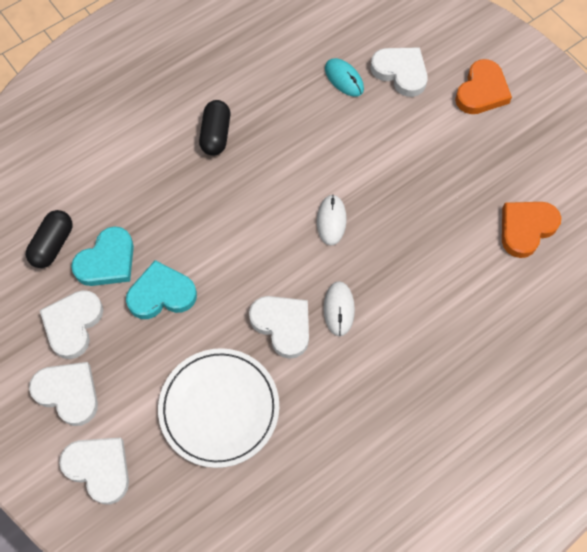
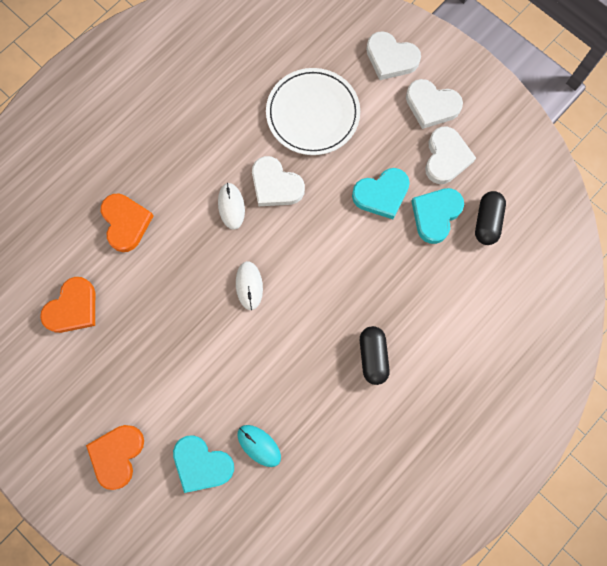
camera: 170 degrees right, 10 degrees up
(400, 72) = (202, 464): white heart -> turquoise heart
(464, 310) = (126, 223): none -> orange heart

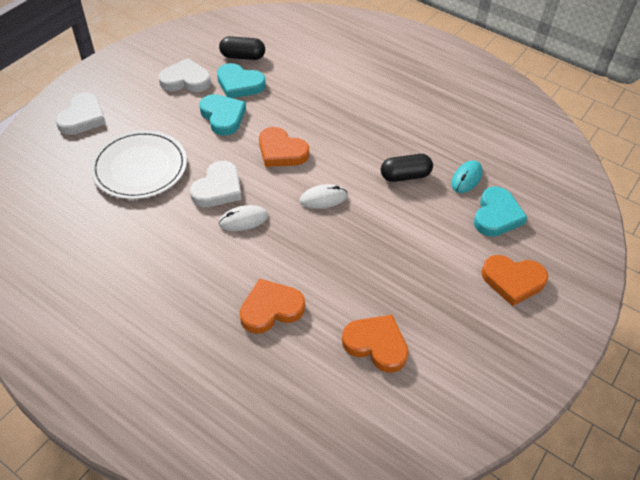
camera: 100 degrees left, 25 degrees down
(321, 251) = (281, 151): none -> orange heart
(373, 356) = (370, 114): black capsule -> black capsule (405, 176)
(431, 105) = (134, 90): white heart -> none

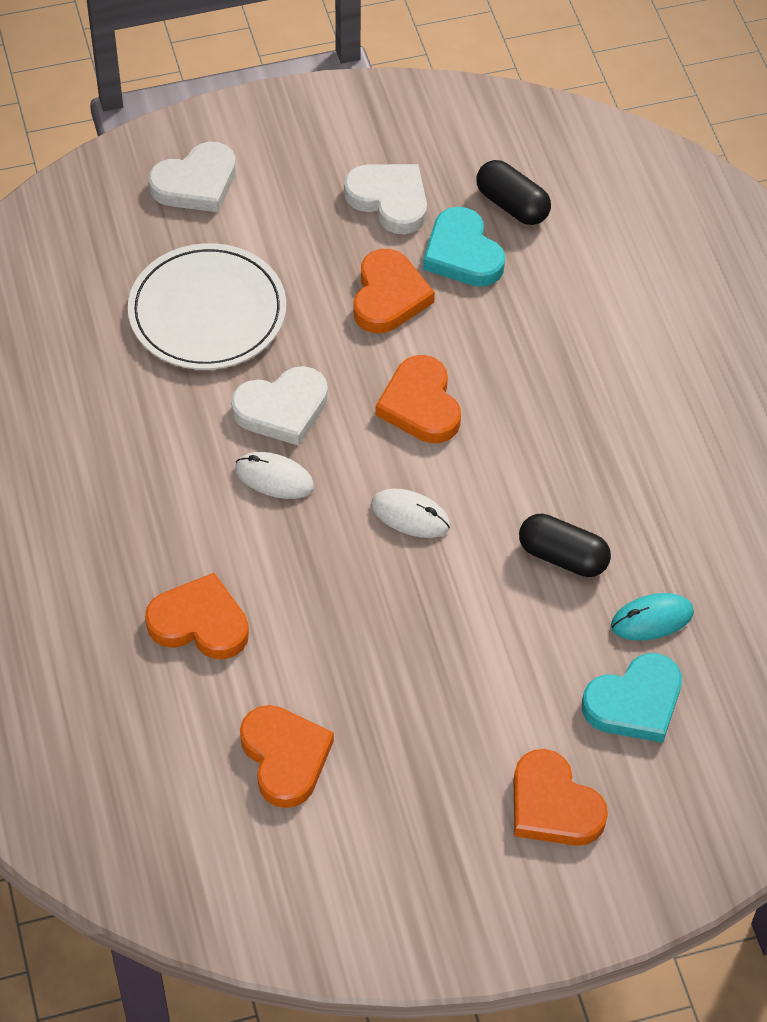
camera: 40 degrees right, 5 degrees up
(223, 116) = (389, 296): turquoise heart -> orange heart

